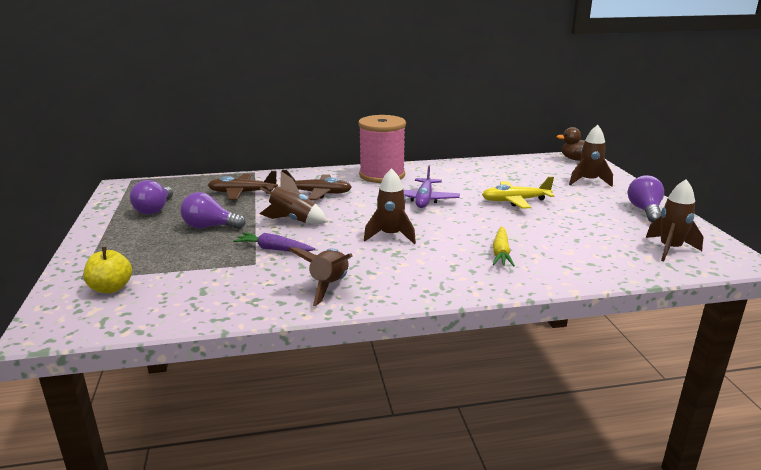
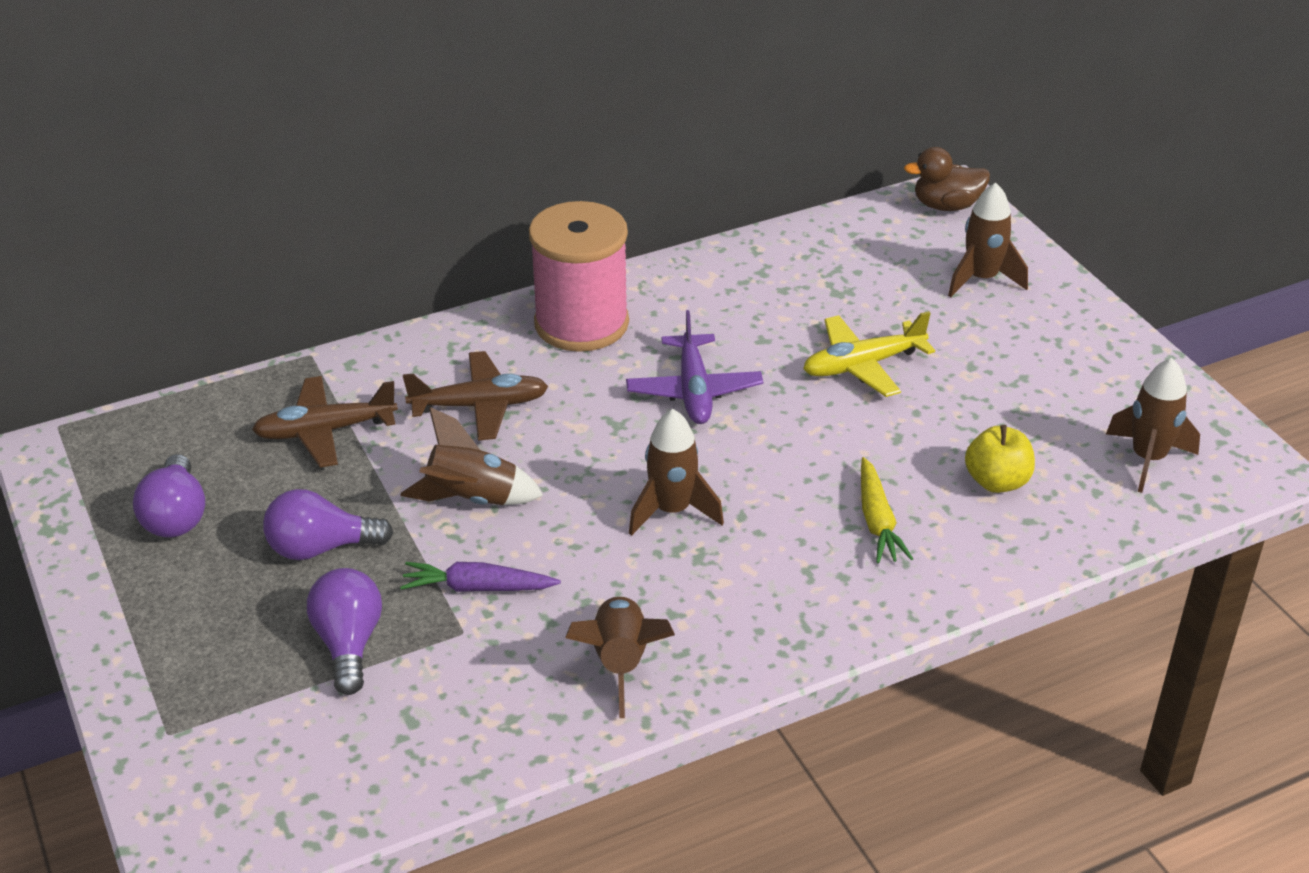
camera: 15 degrees left, 15 degrees up
(111, 288) = (242, 746): yellow apple -> yellow apple (997, 482)
(644, 210) = (1094, 356): purple light bulb -> purple light bulb (349, 644)

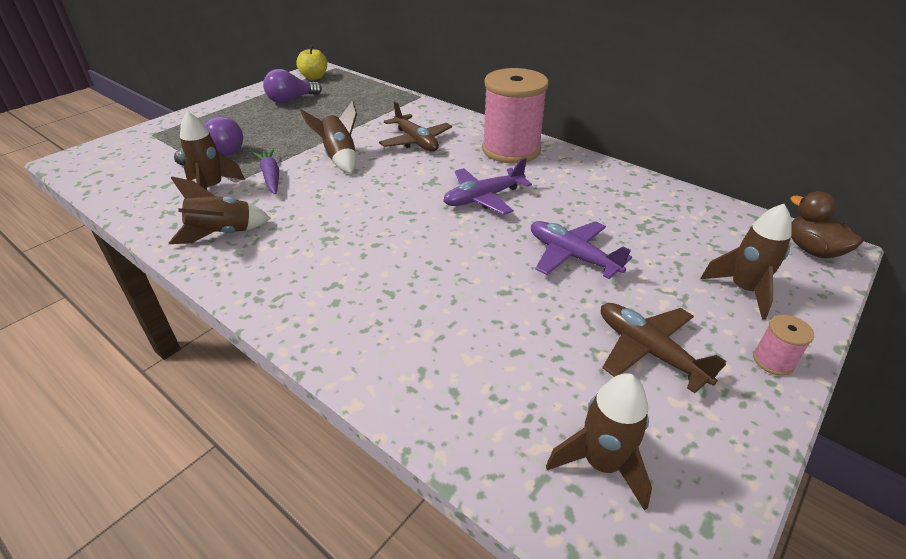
camera: 65 degrees right, 0 degrees up
(321, 548) = (284, 133): purple light bulb -> none
(325, 431) = (368, 113): brown plane -> brown plane (648, 351)
(672, 511) = (365, 218): brown rocket -> brown rocket (212, 188)
(863, 365) = (572, 256): yellow plane -> purple plane
(877, 521) = (403, 304): yellow carrot -> none
(997, 482) = (491, 359): yellow apple -> yellow apple (314, 77)
(1080, 312) = (773, 361): none -> pink spool

